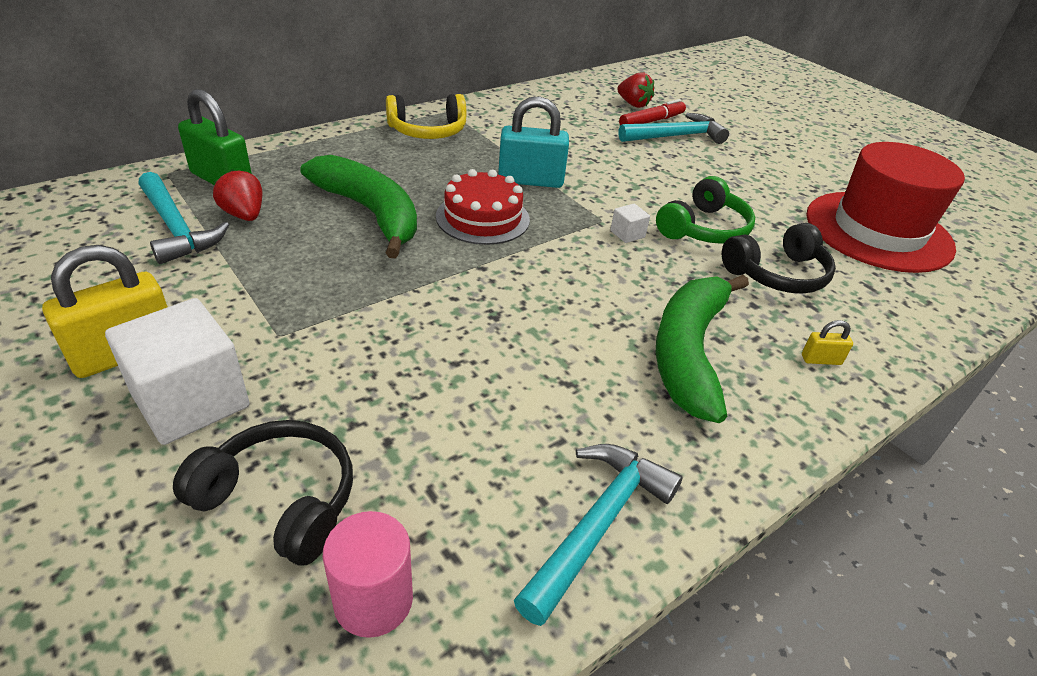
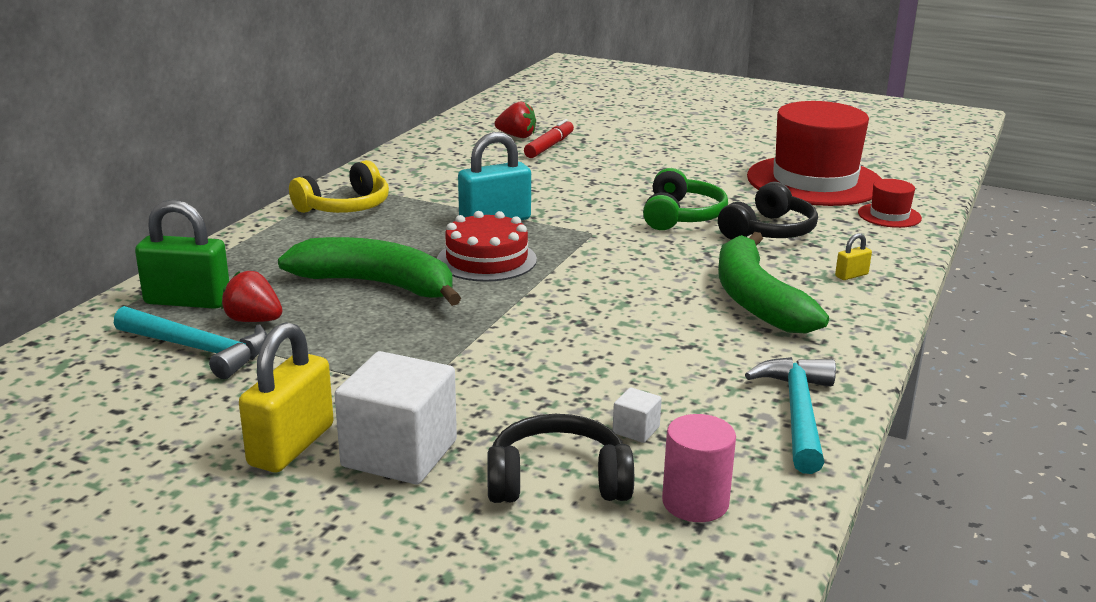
camera: 25 degrees left, 15 degrees down
(627, 234) = (624, 237): white cube -> white cube (636, 430)
(676, 136) = (584, 153): turquoise hammer -> none
(929, 298) = (889, 215): none -> red hat

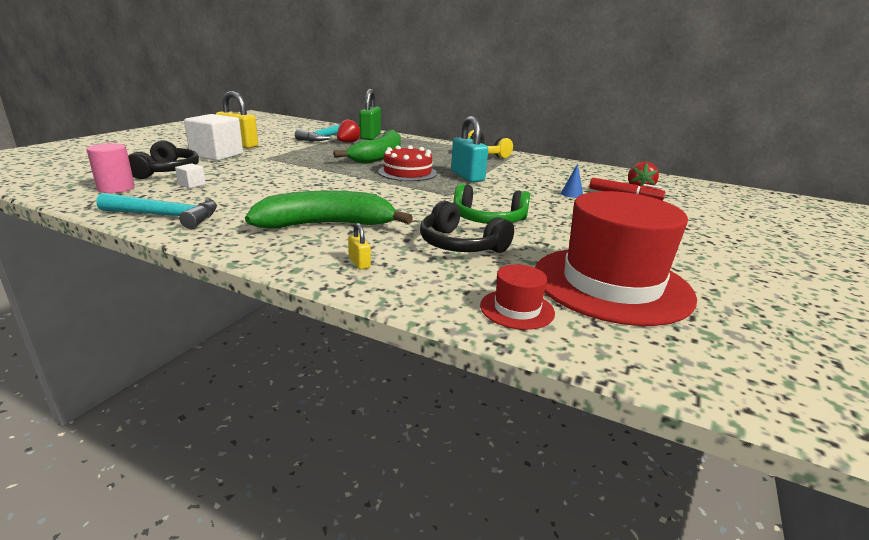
camera: 90 degrees right, 0 degrees up
(557, 170) = (572, 194): none -> blue cone

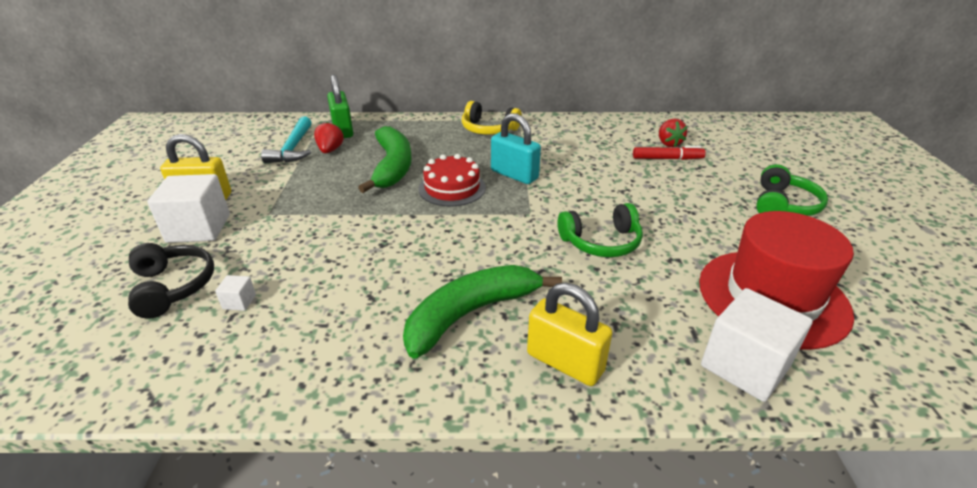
camera: 25 degrees left, 10 degrees up
(116, 188) = (147, 349): pink cylinder -> none
(166, 216) = (281, 376): turquoise hammer -> none
(359, 263) = (565, 362): yellow padlock -> yellow padlock, size x2.22
(460, 245) = (618, 293): black headphones -> none
(517, 309) = (745, 366): red hat -> white cube
(572, 194) = (627, 172): blue cone -> none
(714, 242) = (784, 205): none -> green headphones

